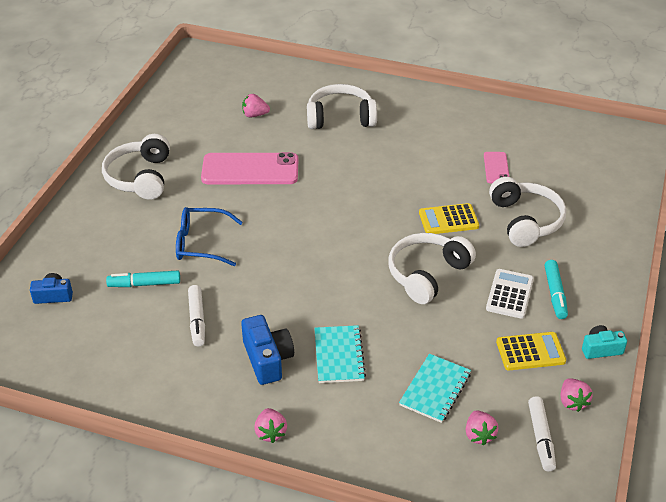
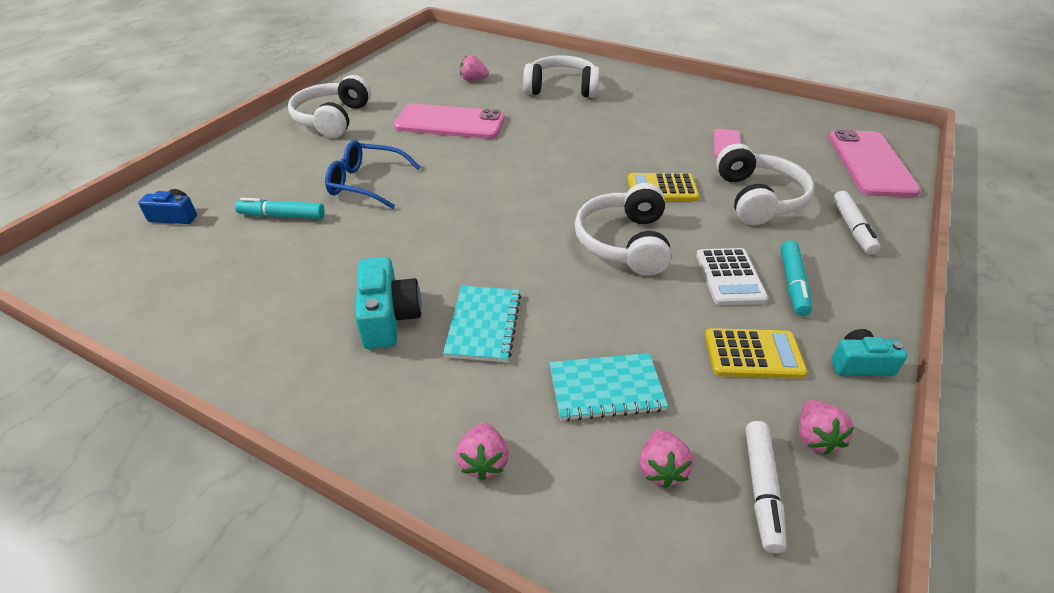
camera: 10 degrees right, 0 degrees up
(197, 320) = (322, 261): white marker -> white marker (852, 228)
(267, 359) = (388, 317): blue camera -> turquoise camera
(270, 432) = (352, 418): pink strawberry -> pink strawberry (483, 461)
(427, 274) = (624, 242): white headphones -> white headphones turned 45 degrees counterclockwise
(435, 389) = (606, 388): turquoise notebook -> turquoise notebook turned 45 degrees clockwise
(509, 294) = (730, 277): white calculator -> white calculator turned 150 degrees clockwise
(613, 174) = (870, 163): none -> pink phone

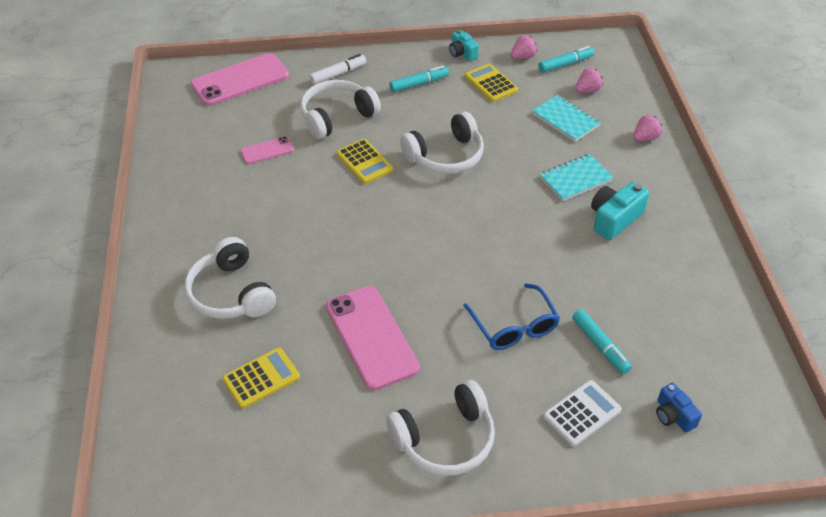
camera: 125 degrees left, 5 degrees up
(473, 80) = (261, 378): pink strawberry -> yellow calculator
(730, 277) = (436, 106): white calculator -> white calculator (582, 413)
(761, 489) = (565, 64): white marker -> turquoise marker

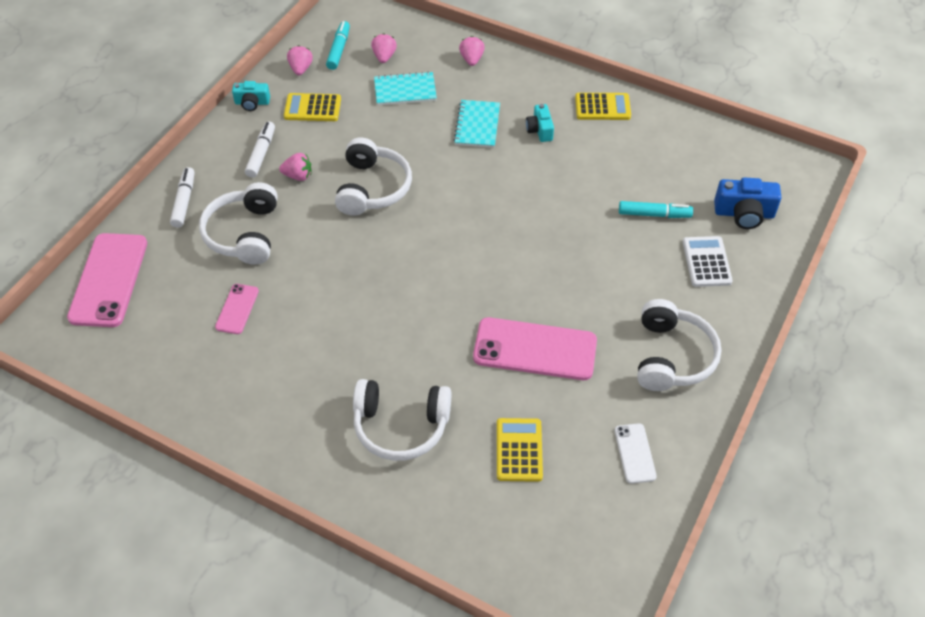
camera: 55 degrees left, 5 degrees up
(316, 462) = (635, 453): none -> white phone
(364, 162) = (325, 246): yellow calculator -> yellow calculator (602, 107)
(417, 112) = (298, 176): none -> pink strawberry
(419, 84) = (261, 154): turquoise marker -> white marker
(513, 326) = (596, 253): blue glasses -> none
(614, 219) = (540, 130): turquoise camera -> turquoise camera, size x0.64
(673, 415) = (744, 213): blue camera -> blue camera, size x1.57

